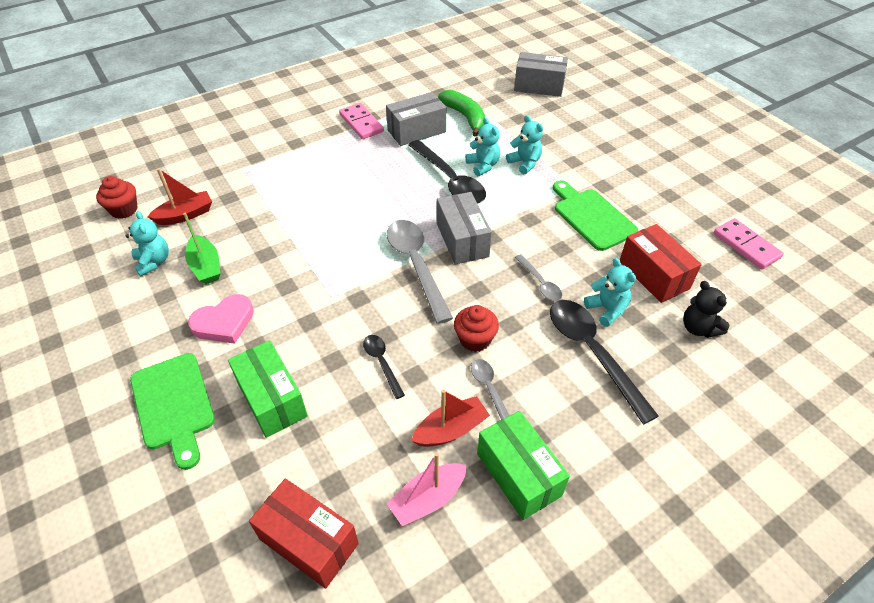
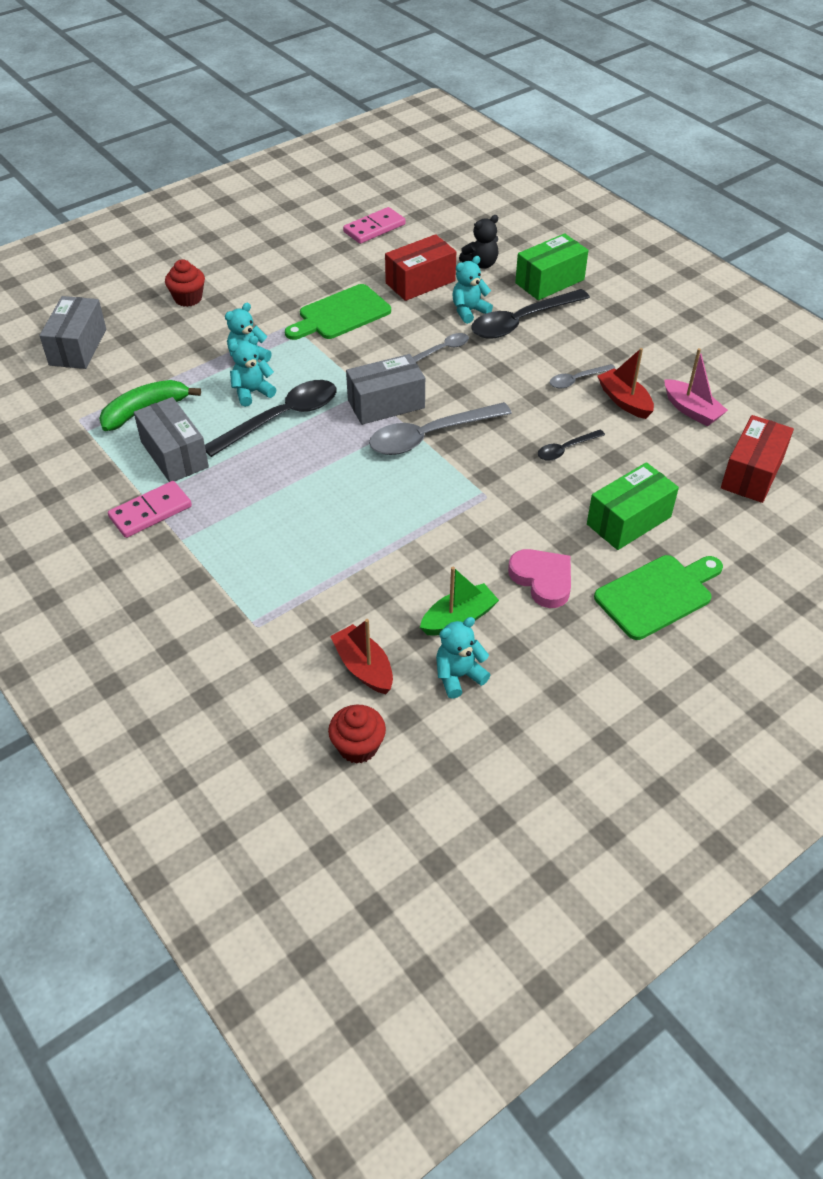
camera: 95 degrees left, 0 degrees up
(475, 339) = (522, 390): red cupcake -> red cupcake (188, 298)
(518, 474) = (653, 363): green box -> green box (549, 281)

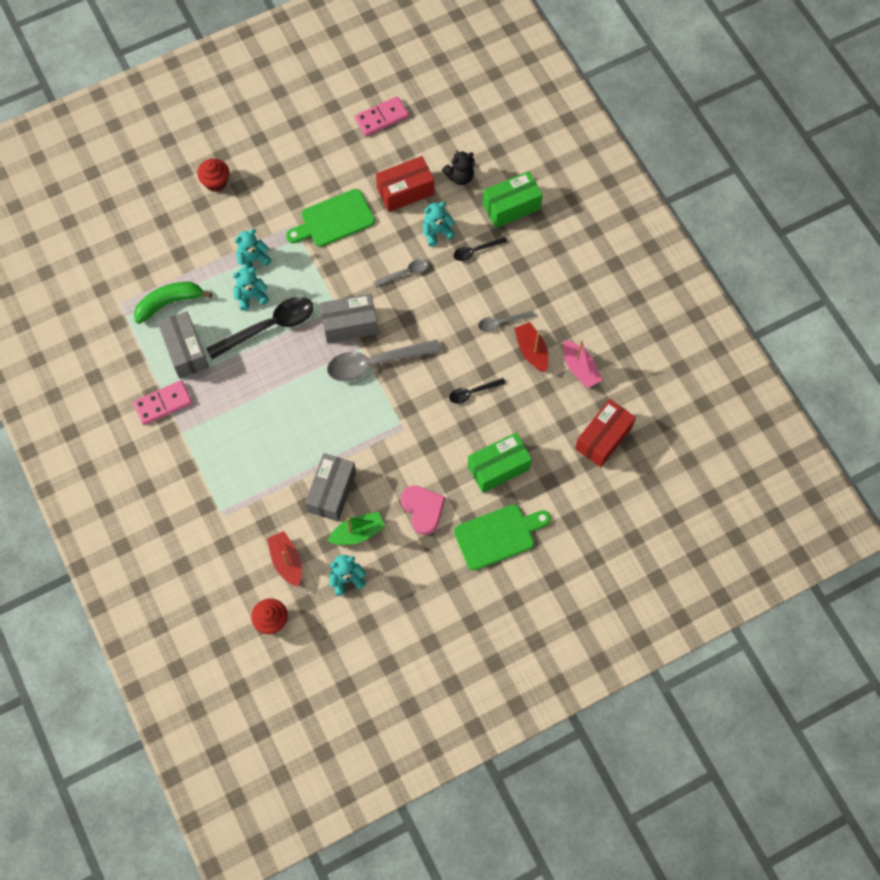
camera: 10 degrees right, 20 degrees up
(78, 347) = (125, 225): grey box -> grey box (332, 492)
(522, 321) = (476, 251): black spoon -> black spoon, size x0.51

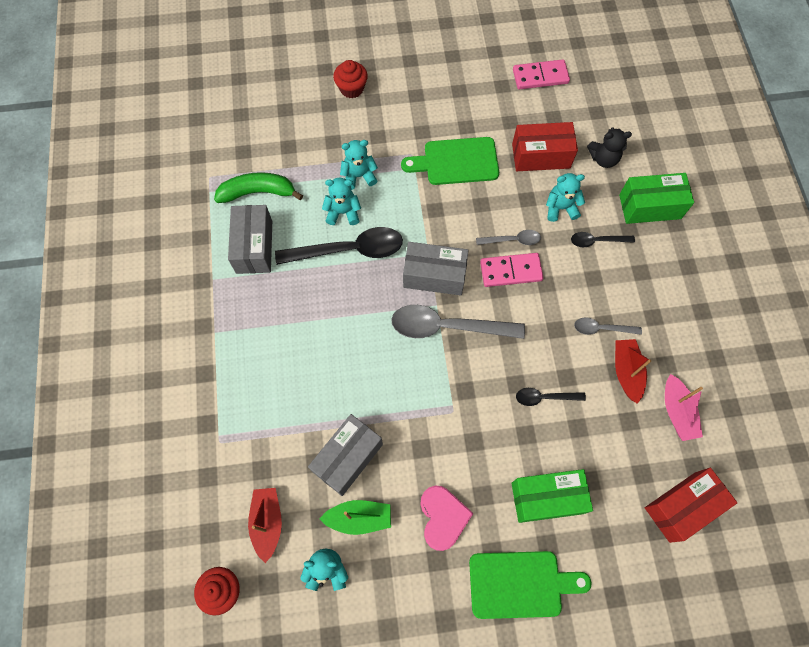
camera: 20 degrees right, 0 degrees up
(163, 404) = (208, 294): pink domino -> pink domino (511, 271)

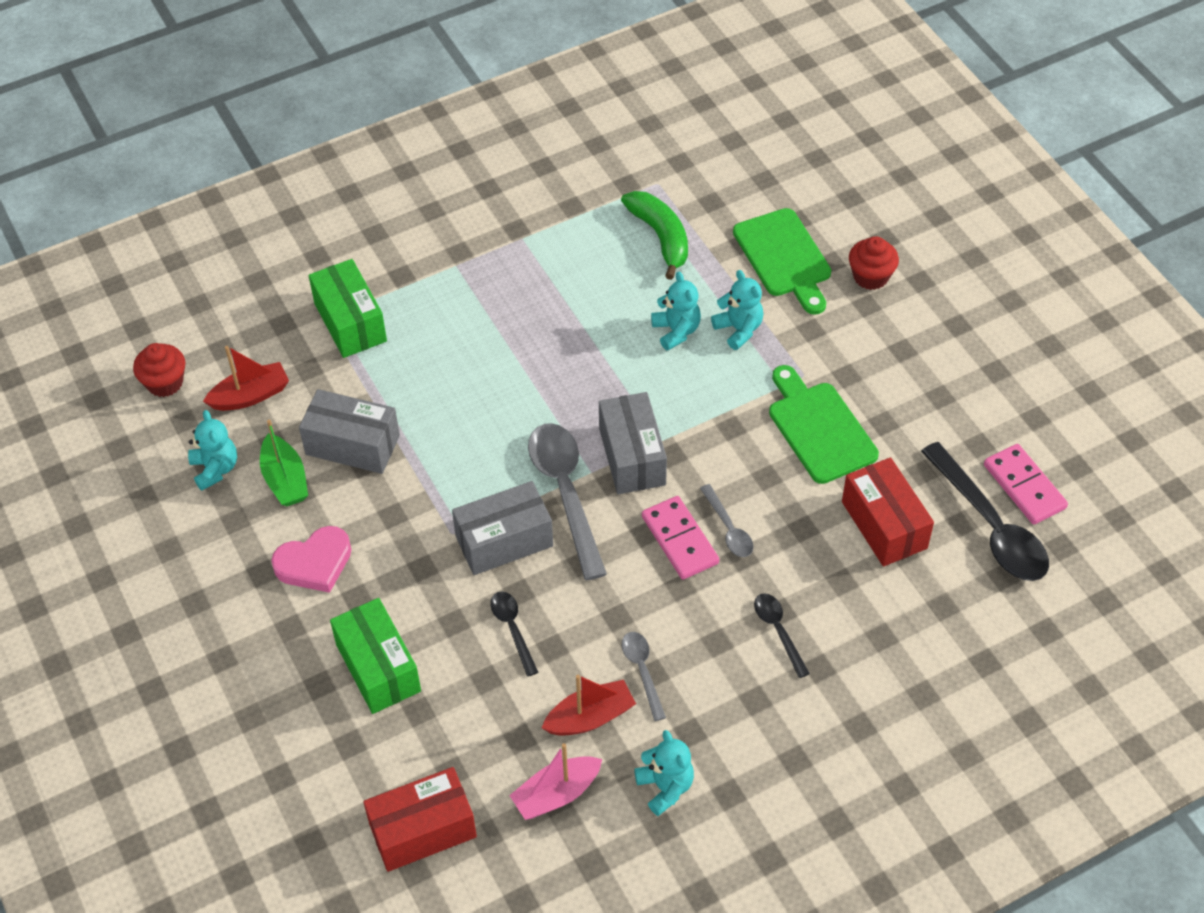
camera: 70 degrees right, 15 degrees down
(254, 247) = (583, 261): grey box -> grey box (504, 541)
(349, 250) = (625, 355): black spoon -> black spoon (990, 526)
(520, 584) = (261, 668): green cutting board -> green cutting board (784, 257)
(560, 208) = (809, 572): turquoise teddy bear -> turquoise teddy bear (665, 787)
(603, 159) = (923, 605): black teddy bear -> none
(650, 207) = (871, 685): green box -> green box (350, 322)
(682, 507) = (423, 830): red box -> red box turned 60 degrees counterclockwise

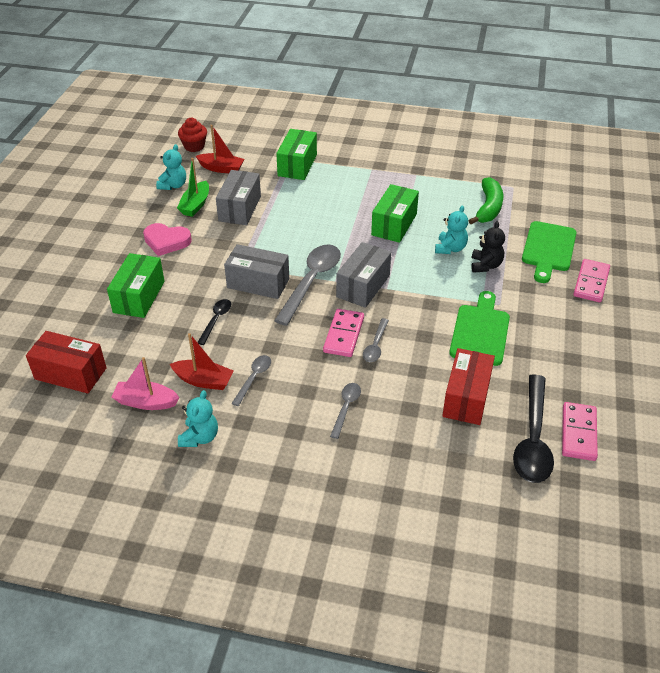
camera: 40 degrees right, 10 degrees down
(352, 445) = (239, 208): grey box -> grey box turned 45 degrees clockwise
(575, 338) = (394, 224): none -> green box
(738, 329) = (485, 265): turquoise teddy bear -> black teddy bear
(778, 631) = (346, 408): black spoon -> grey spoon
(870, 277) = (591, 283): red cupcake -> pink domino

